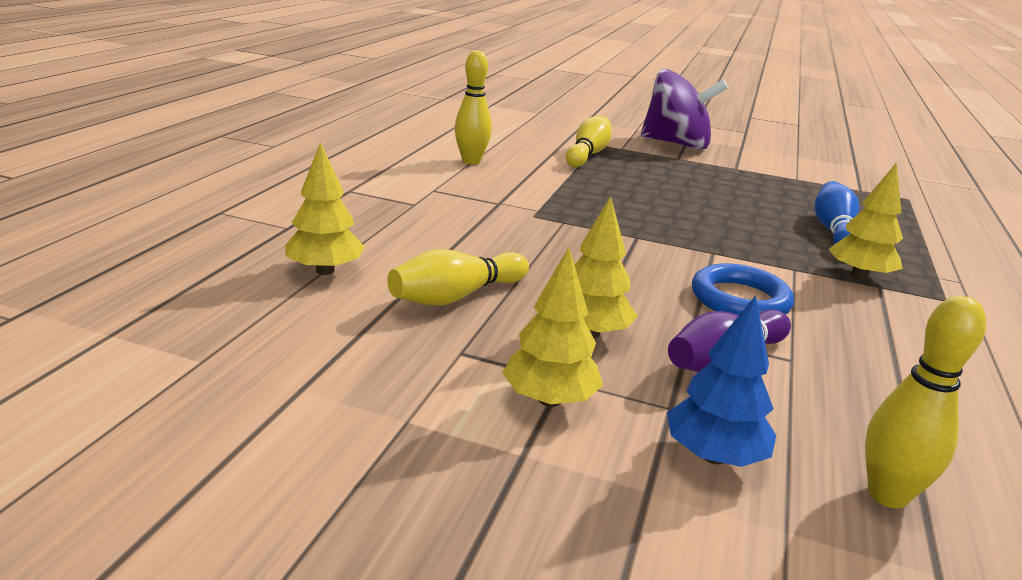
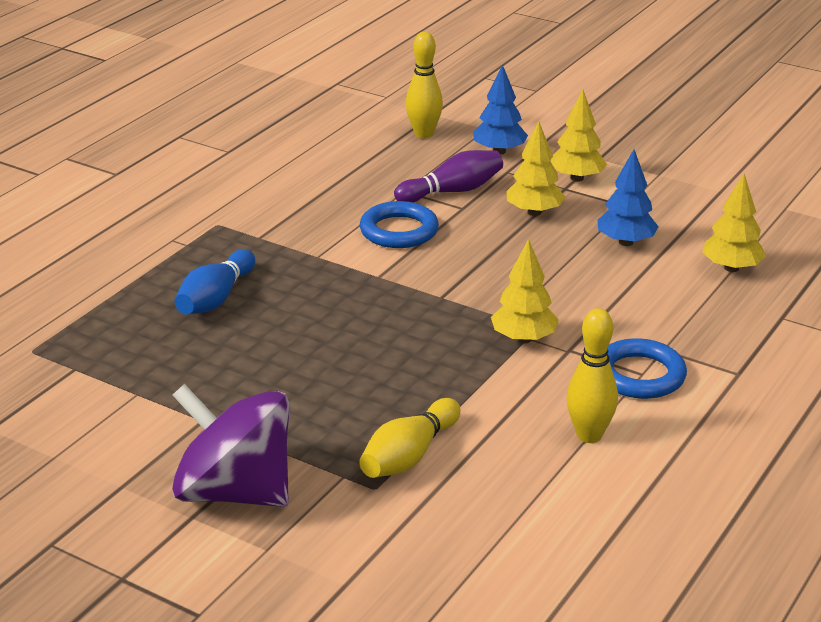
camera: 165 degrees left, 5 degrees up
(435, 188) = (639, 375): none -> blue ring
(456, 296) = (625, 242): yellow bowling pin -> blue tree
(859, 276) = (264, 247): yellow tree -> yellow tree (523, 339)

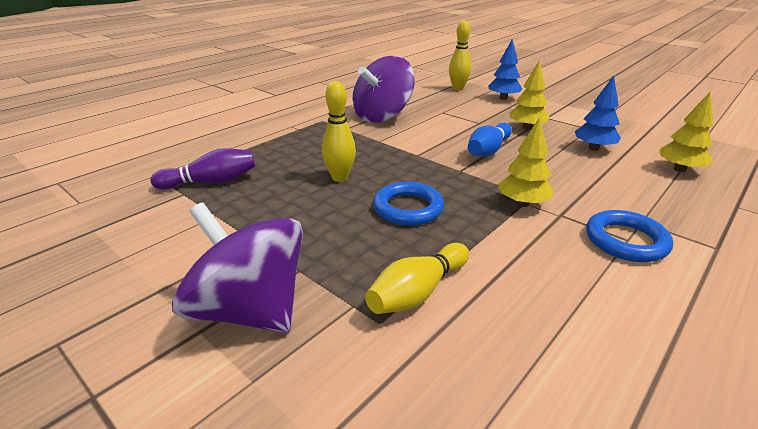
camera: 10 degrees right, 0 degrees up
(216, 298) = (303, 159): blue bowling pin -> blue bowling pin (488, 150)
(310, 207) = (382, 116): none -> purple spinning top
(399, 231) = (436, 131): blue ring -> blue ring (408, 208)
(452, 191) = (473, 114): purple bowling pin -> purple bowling pin (211, 182)
(577, 178) = (554, 113): yellow tree -> none
(589, 435) = (589, 291): yellow bowling pin -> yellow bowling pin (340, 178)

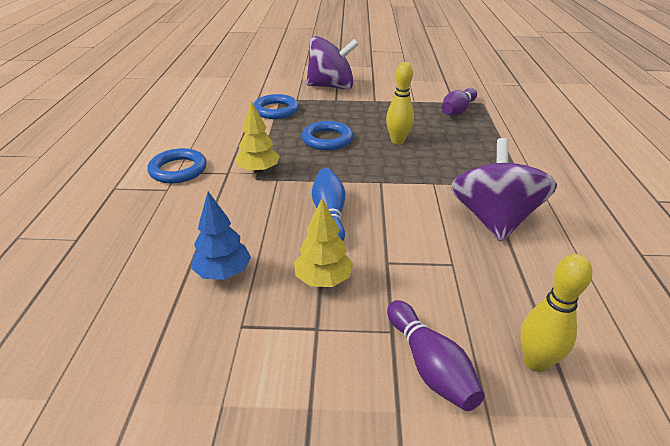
camera: 140 degrees right, 5 degrees up
(418, 292) = (276, 110): yellow bowling pin -> blue ring
(503, 98) = (429, 365): blue tree -> purple bowling pin
(679, 169) = (119, 275): yellow tree -> none

